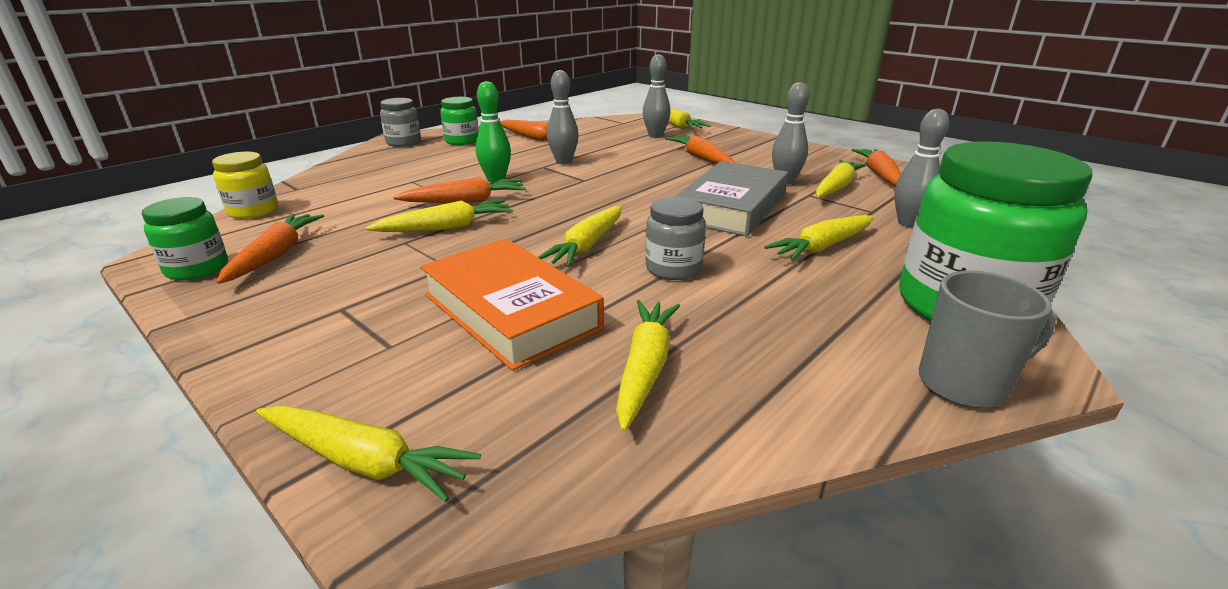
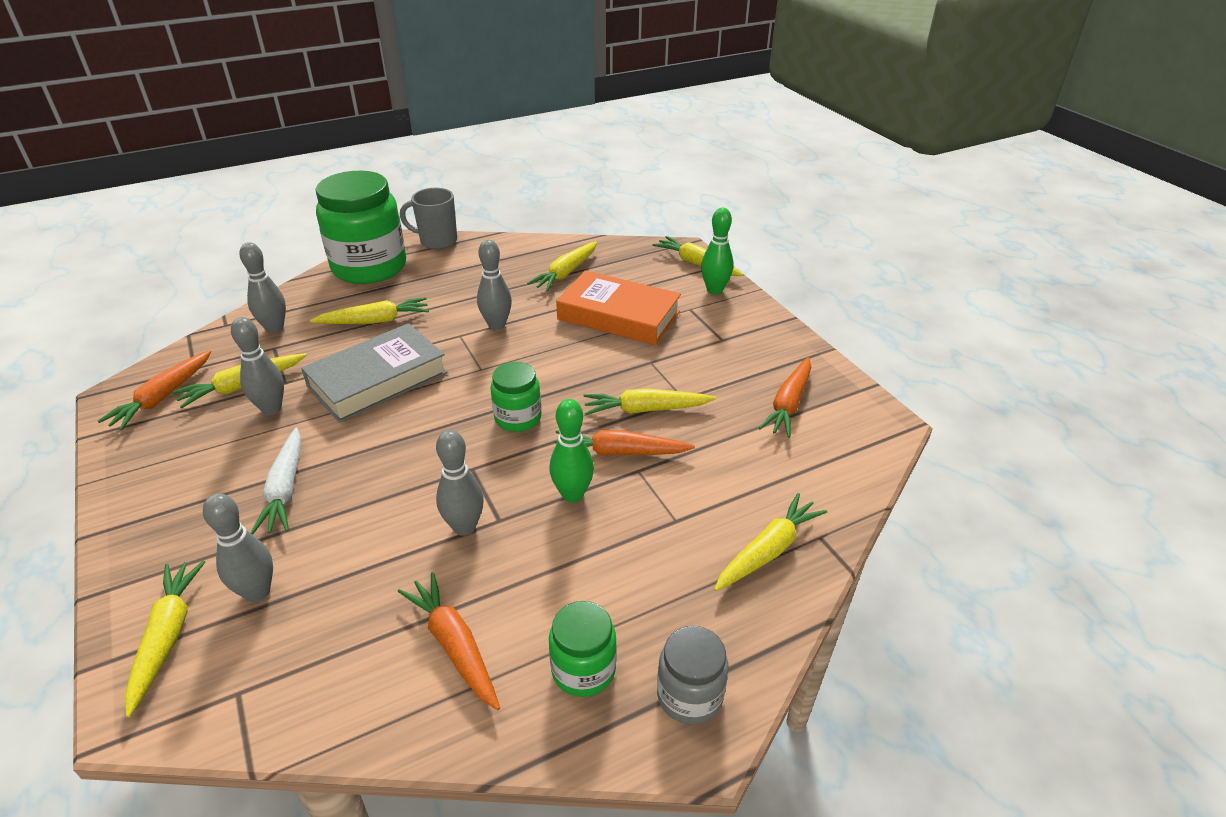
camera: 160 degrees left, 10 degrees up
(197, 269) = (844, 401): green jar -> green jar (518, 418)
(253, 211) = (846, 488): yellow jar -> none
(333, 394) = (714, 290): none -> green bowling pin
(510, 311) = (618, 315): orange book -> orange book turned 45 degrees counterclockwise
(587, 245) = (539, 360): yellow carrot -> yellow carrot (768, 550)
(673, 268) = (497, 325): grey jar -> grey bowling pin
(701, 158) = (285, 489): orange carrot -> white carrot

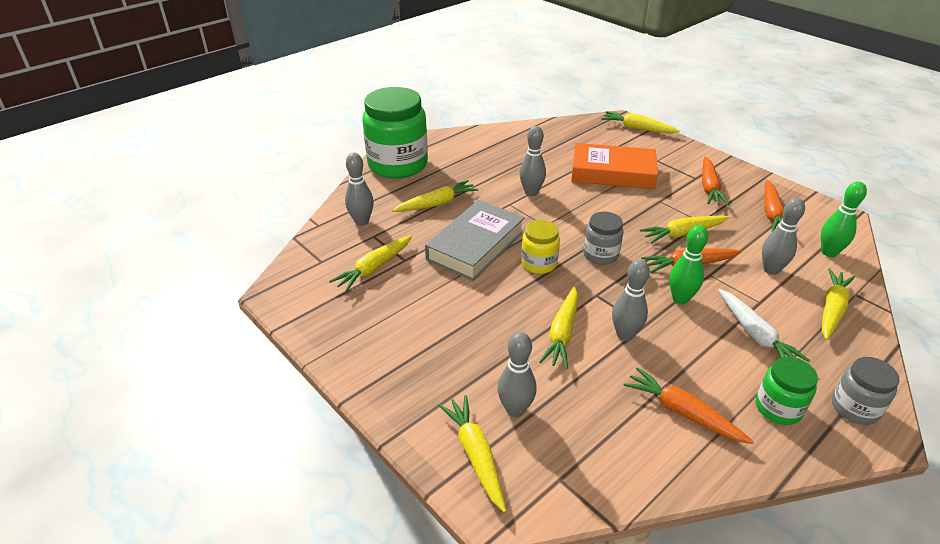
camera: 15 degrees left, 0 degrees up
(163, 397) = (316, 287): orange carrot -> orange carrot (709, 187)
(271, 409) = (412, 280): grey bowling pin -> grey bowling pin (771, 270)
(285, 489) = (473, 335): white carrot -> white carrot (755, 334)
(433, 415) = (539, 263): none -> yellow jar
(437, 241) = (434, 138): grey mug -> none
(518, 418) = (600, 255): green jar -> grey jar
(566, 273) = (550, 148): yellow carrot -> yellow carrot (562, 333)
(714, 290) = (664, 145): green bowling pin -> green bowling pin (829, 252)

